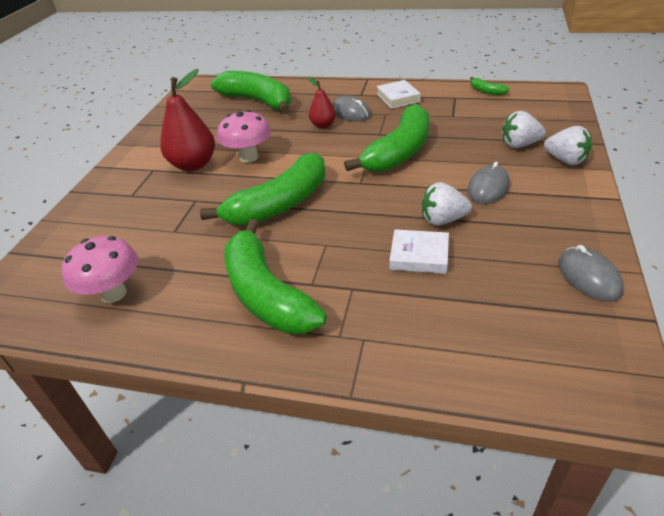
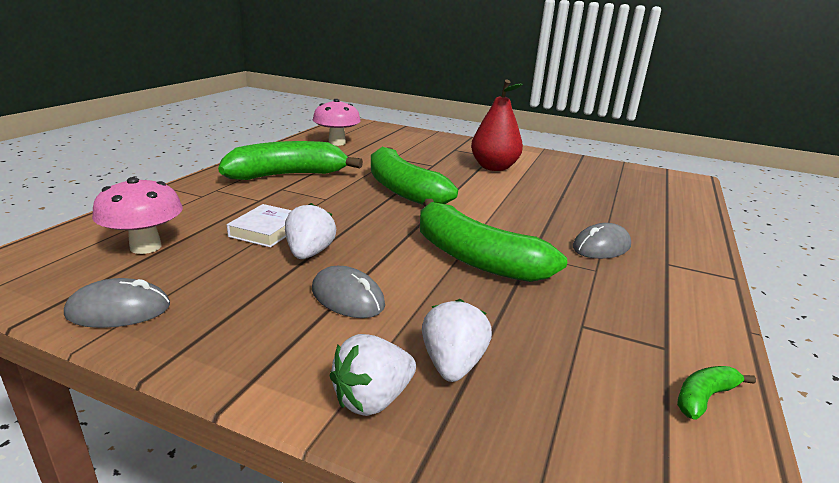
camera: 95 degrees right, 15 degrees down
(248, 157) = (498, 186): pink mushroom -> pink mushroom (146, 247)
(258, 101) = (637, 201): green banana -> none
(323, 125) = (564, 226): red pear -> none
(398, 98) = (657, 290): white book -> none

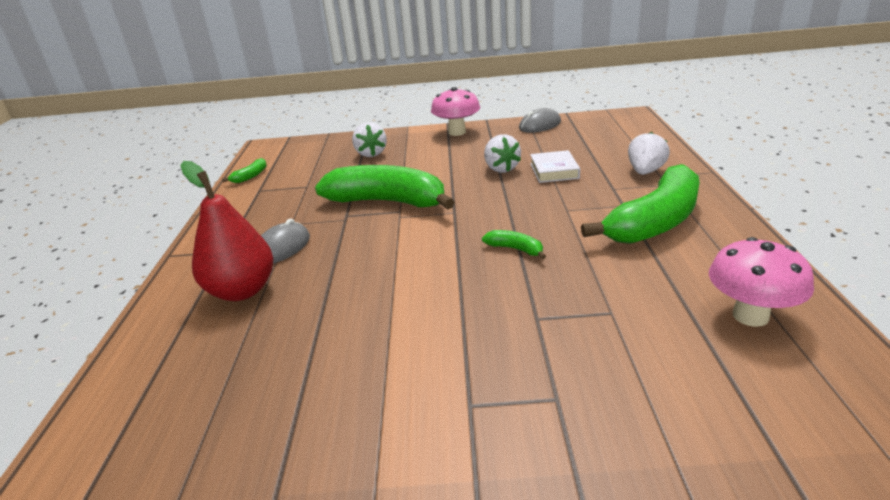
camera: 160 degrees right, 5 degrees up
(146, 247) = (596, 142): pink mushroom -> pink mushroom (457, 132)
(347, 297) = (446, 158): grey mouse -> none
(372, 399) = (396, 138): white strawberry -> white strawberry (645, 172)
(403, 189) = (515, 249): green banana -> green banana, size x0.41
(494, 167) = (442, 355): red pear -> red pear (242, 290)

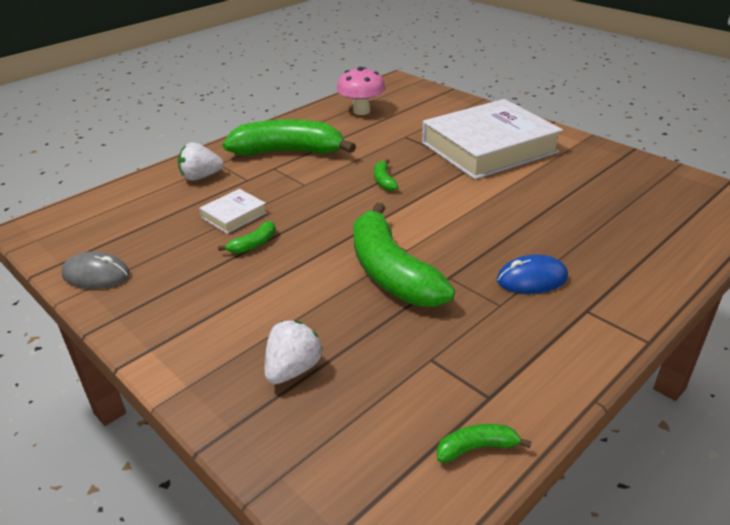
camera: 135 degrees left, 5 degrees up
(242, 290) = (591, 256): red pear -> none
(282, 248) = (531, 279): grey mouse -> blue mouse
(457, 132) = (159, 332): pink mushroom -> none
(489, 364) = (489, 147): none -> white book
(501, 169) = (253, 244): white strawberry -> green banana

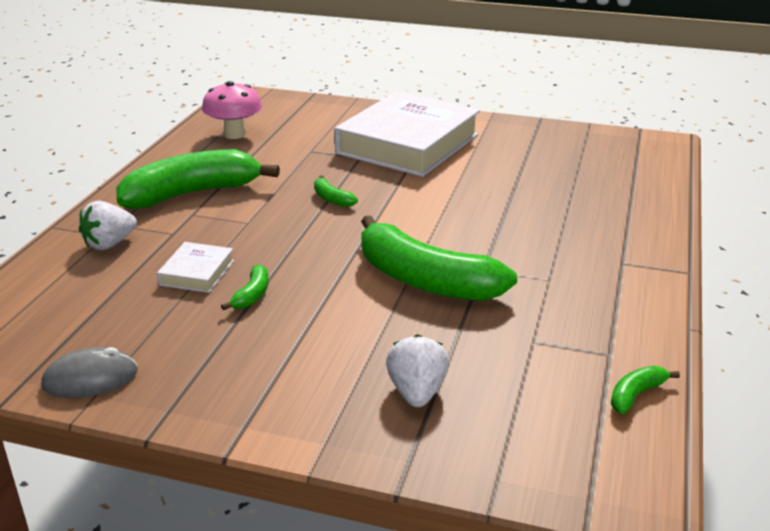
camera: 30 degrees left, 5 degrees down
(531, 279) = (556, 250): blue mouse -> none

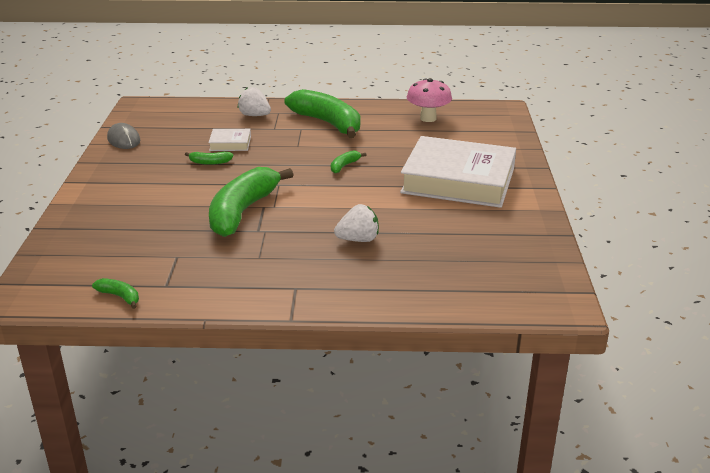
camera: 75 degrees right, 0 degrees up
(417, 392) = (118, 223): white strawberry -> white strawberry (358, 239)

